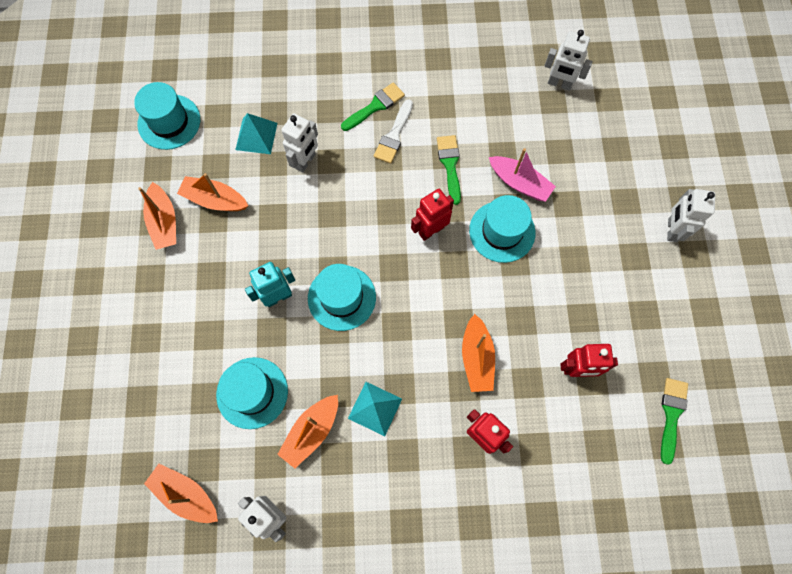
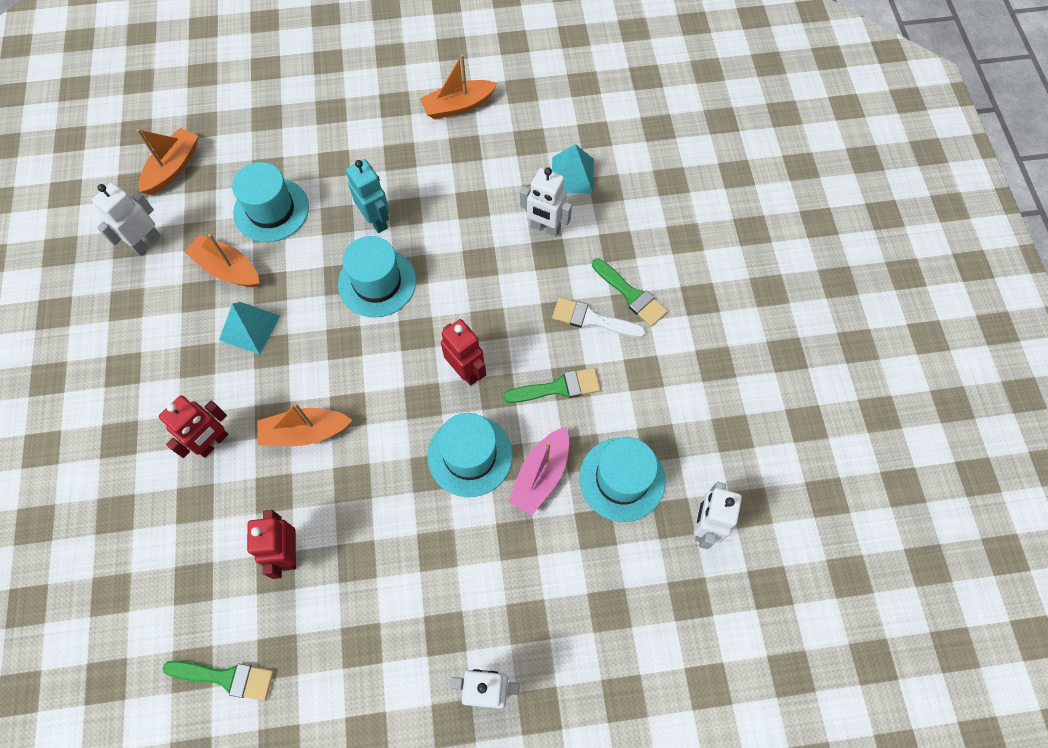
camera: 85 degrees right, 5 degrees down
(169, 122) = (579, 91): turquoise hat -> turquoise hat (622, 479)
(215, 200) = (488, 147): orange boat -> none

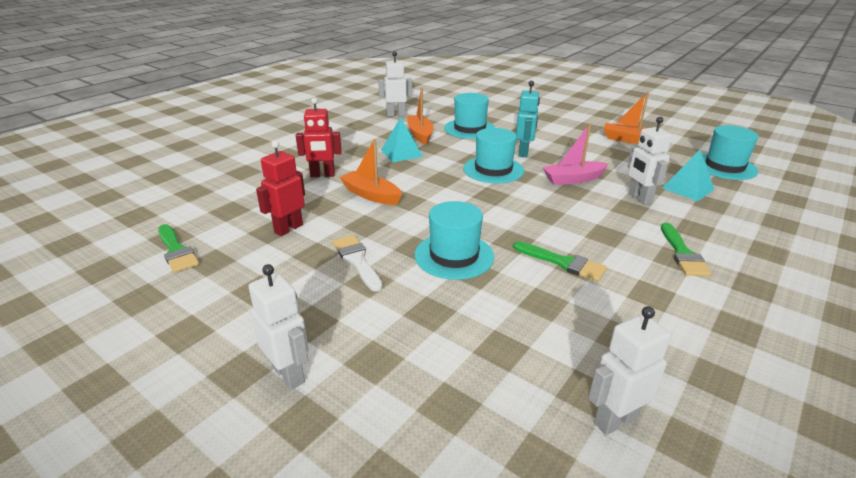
camera: 45 degrees right, 35 degrees down
(173, 168) = (441, 103): orange boat -> none
(466, 371) = (503, 223): red robot -> none
(541, 475) = (493, 294): pink boat -> pink boat (573, 179)
(592, 319) = (632, 248): white brush -> white brush (357, 260)
(622, 479) = (561, 337): turquoise hat -> turquoise hat (724, 166)

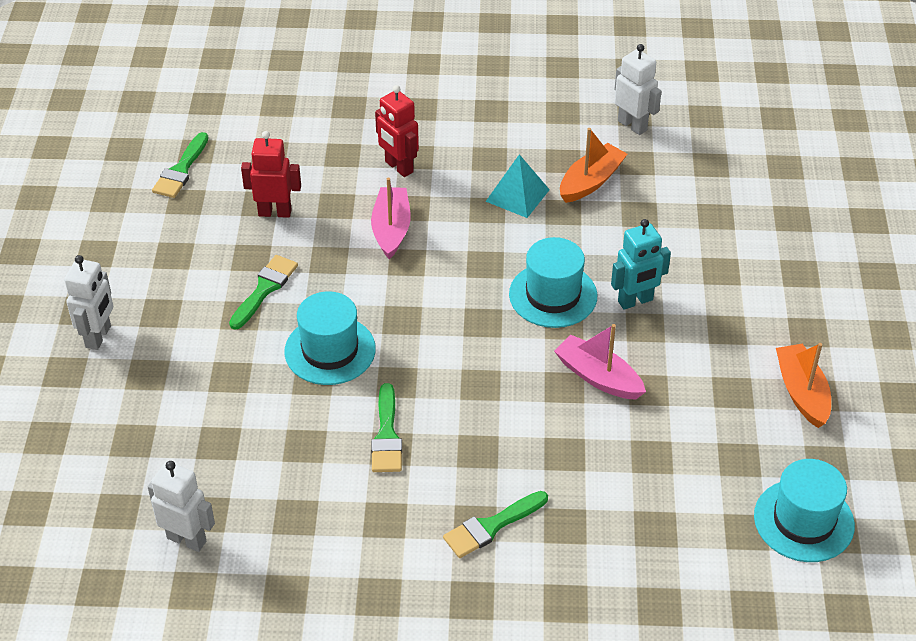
camera: 55 degrees right, 15 degrees up
(357, 260) = (265, 289): white brush -> green brush
(371, 195) = (391, 229): orange boat -> pink boat
(469, 129) = (661, 216): turquoise hat -> none
(639, 198) = (602, 455): white robot -> none
(688, 188) = (680, 496): turquoise pyramid -> none

